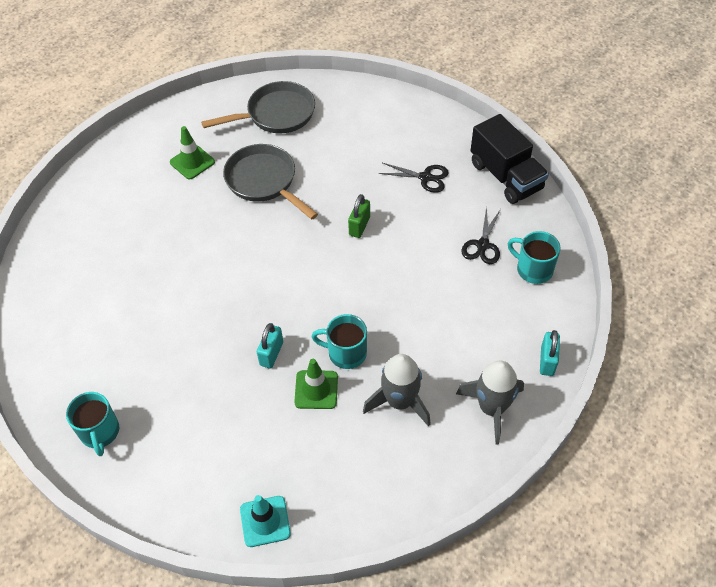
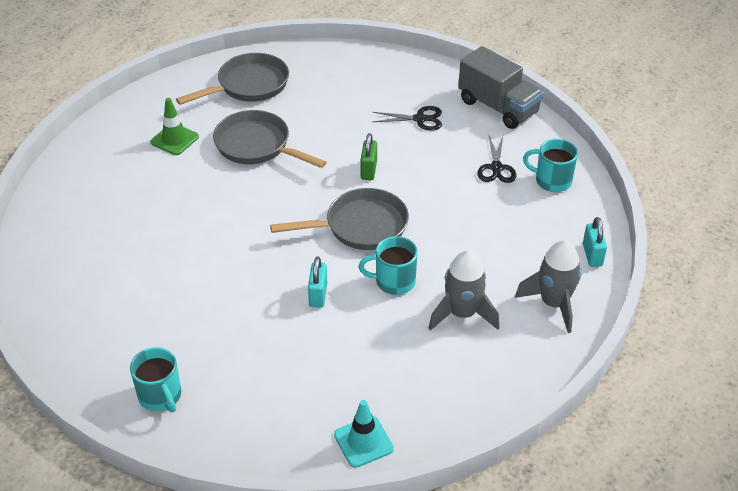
camera: 15 degrees left, 10 degrees down
(316, 390) = (375, 318): green traffic cone -> none
(333, 287) = (360, 226): none -> grey pan
(506, 176) = (498, 107): black truck -> grey truck

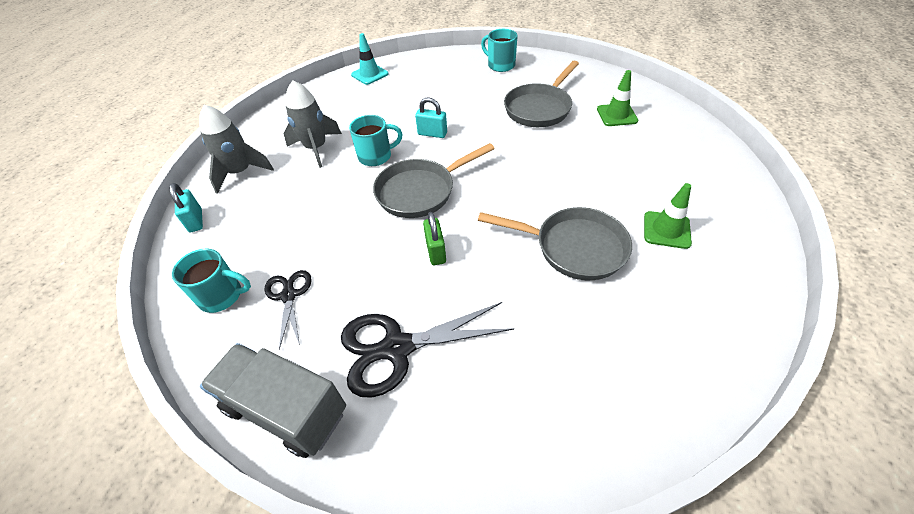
camera: 165 degrees right, 5 degrees up
(96, 259) = (616, 115): none -> green traffic cone
(248, 85) = (658, 339): grey pan -> grey pan (539, 108)
(318, 295) = (432, 134): turquoise padlock -> turquoise padlock turned 60 degrees counterclockwise
(420, 119) = (397, 348): black scissors -> black scissors, size x1.74

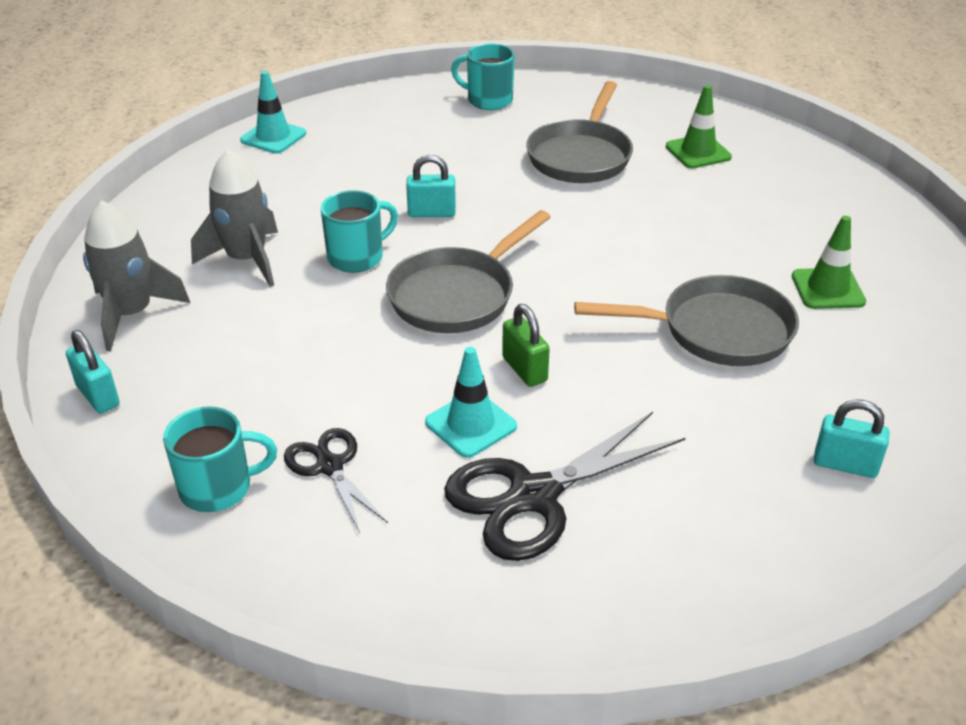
camera: 20 degrees left, 10 degrees down
(286, 409) = (414, 601): grey truck -> none
(384, 284) = (471, 424): none -> turquoise traffic cone
(623, 377) = (845, 465): none -> turquoise padlock

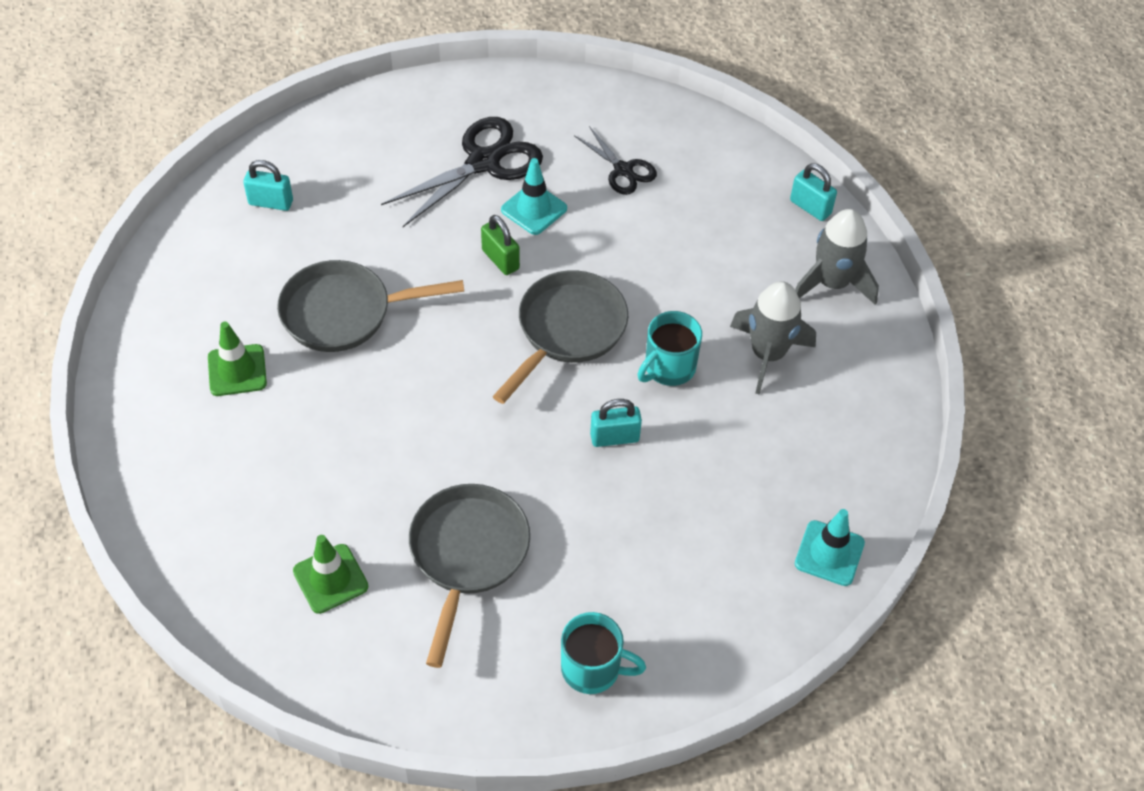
camera: 170 degrees right, 15 degrees up
(218, 488) = (690, 149): turquoise mug -> none

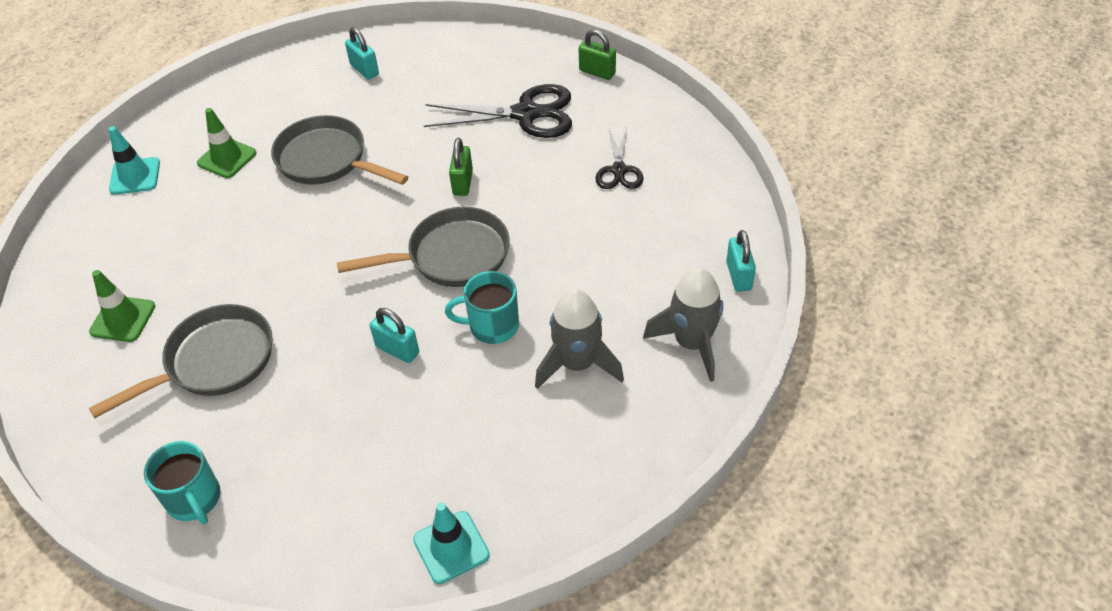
camera: 45 degrees right, 5 degrees down
(503, 86) = (597, 72): none -> green padlock
(534, 209) = (524, 162): turquoise traffic cone -> turquoise traffic cone (135, 176)

